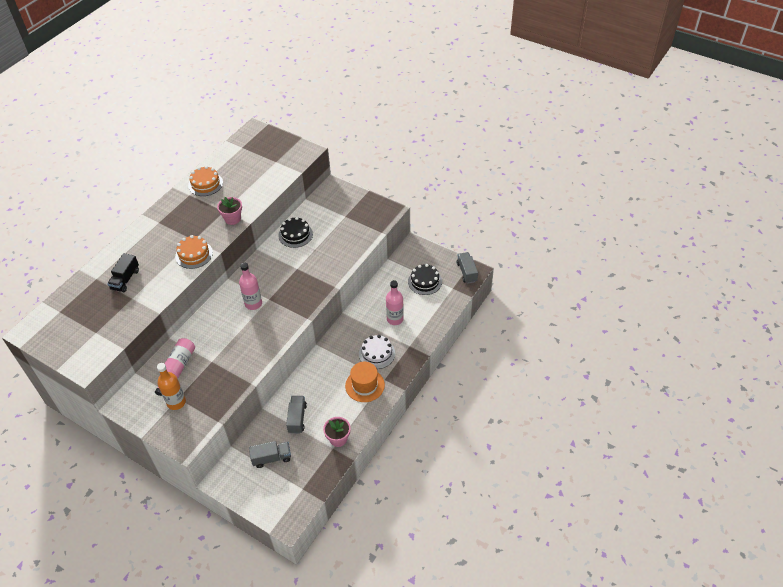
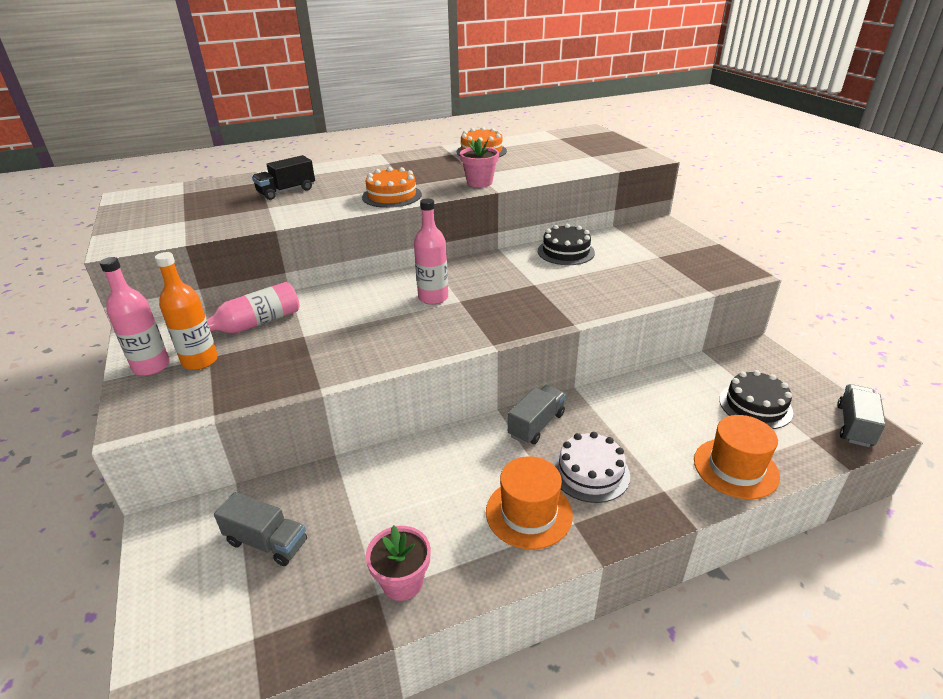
camera: 35 degrees right, 15 degrees down
(297, 418) = (368, 501): grey truck -> grey truck (536, 425)
(395, 319) = (661, 435): pink bottle -> pink bottle (151, 366)
(431, 319) = (735, 468): none -> orange hat

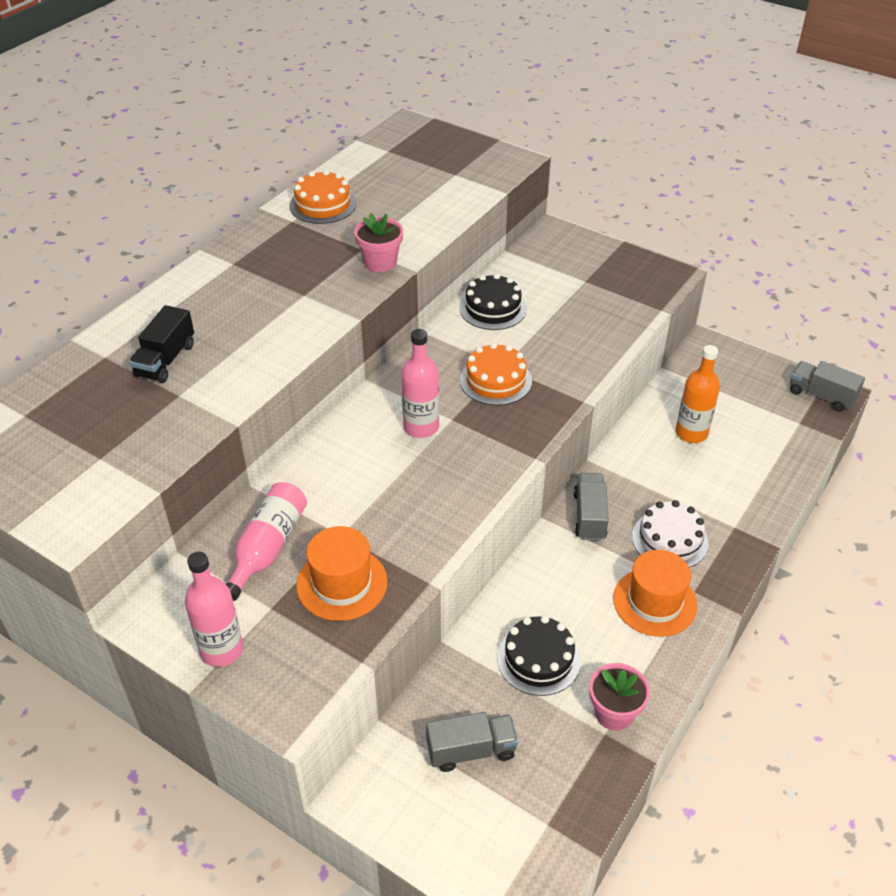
camera: 35 degrees left, 10 degrees up
(200, 361) = (267, 617): orange bottle -> orange bottle (691, 433)
(392, 196) = (306, 320): orange cake -> orange cake (495, 380)
(735, 468) = (768, 479): orange hat -> orange hat (342, 583)
(755, 405) = (742, 409): black cake -> black cake (538, 659)
(854, 426) = (821, 396): grey truck -> grey truck turned 45 degrees counterclockwise

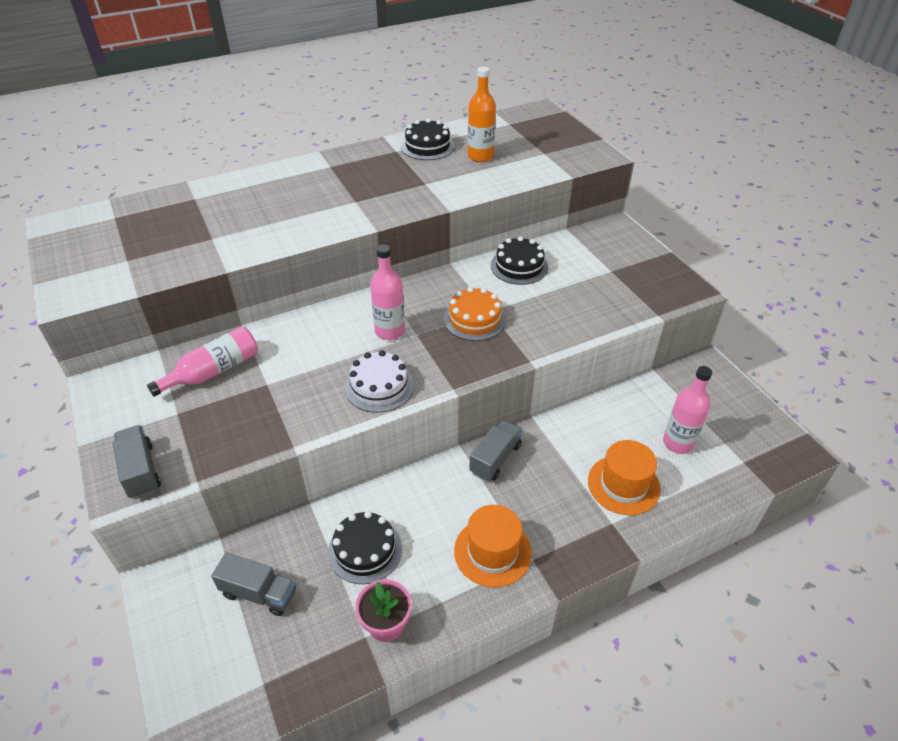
camera: 30 degrees right, 0 degrees up
(166, 360) = (227, 213): black truck -> none
(222, 650) = (122, 427): pink bottle -> pink bottle (678, 443)
(323, 205) = (427, 146): orange cake -> black cake
(342, 583) = (236, 418): orange hat -> orange hat (623, 485)
(380, 262) = (429, 197): pink flower pot -> none
(669, 539) = (546, 507): white cake -> white cake (379, 386)
(691, 433) = (635, 430): orange bottle -> orange bottle (480, 156)
(821, 396) = (784, 447): grey truck -> grey truck (141, 471)

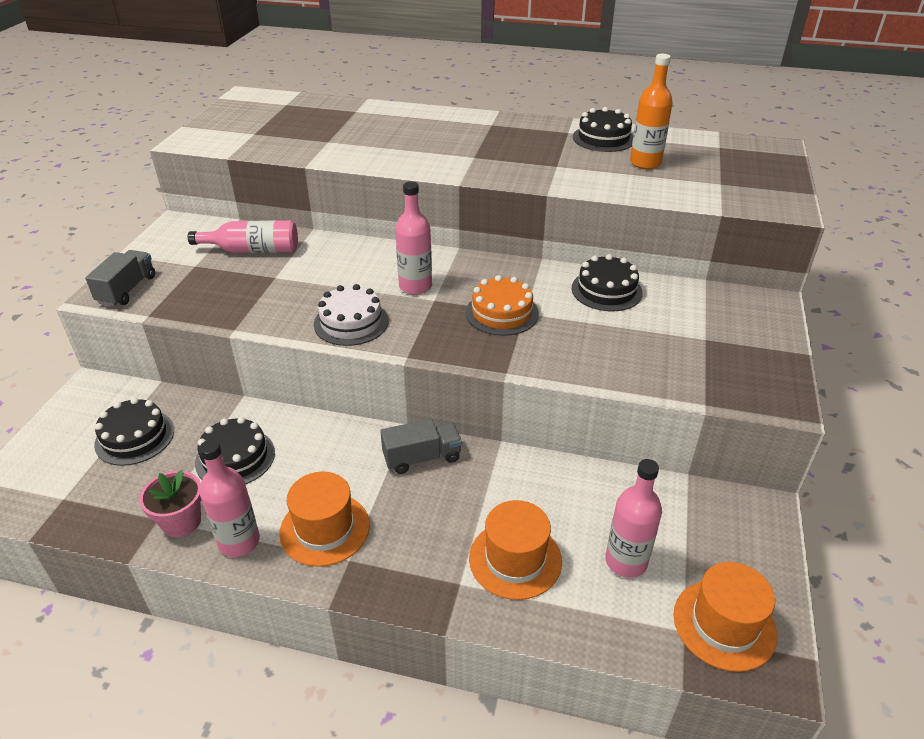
camera: 40 degrees right, 5 degrees down
(259, 593) = (135, 437): grey truck -> black cake
(446, 605) = (239, 542): none -> pink bottle
(756, 444) = (724, 624): none -> orange hat

